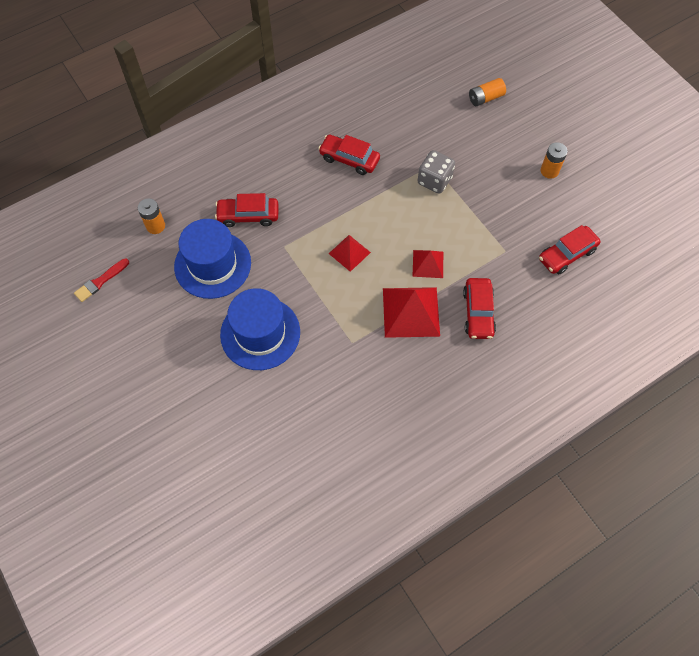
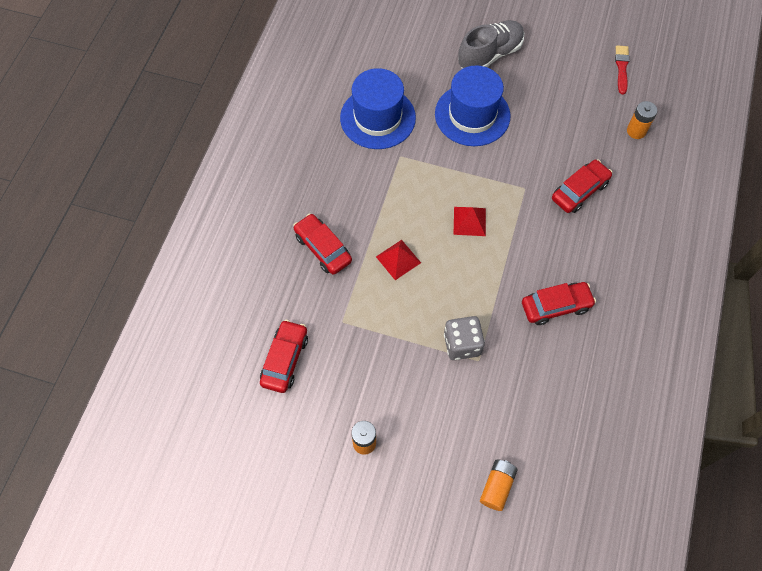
camera: 140 degrees right, 0 degrees up
(186, 377) = (490, 55): none -> grey shoe
(212, 264) = (560, 135): blue hat -> blue hat (377, 118)
(411, 312) = (377, 210): red pyramid -> none

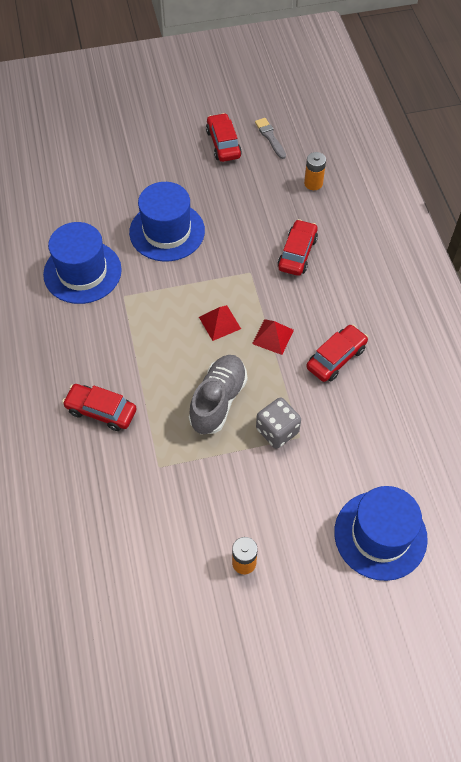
camera: 30 degrees left, 5 degrees down
(285, 360) = (126, 529): red car -> red car (223, 144)
(398, 259) = (176, 386): red pyramid -> red pyramid (273, 336)
(490, 55) = (151, 174): grey shoe -> grey shoe (218, 400)
(497, 486) = (380, 535): orange battery -> blue hat
(621, 68) = (270, 137): red brush -> grey brush

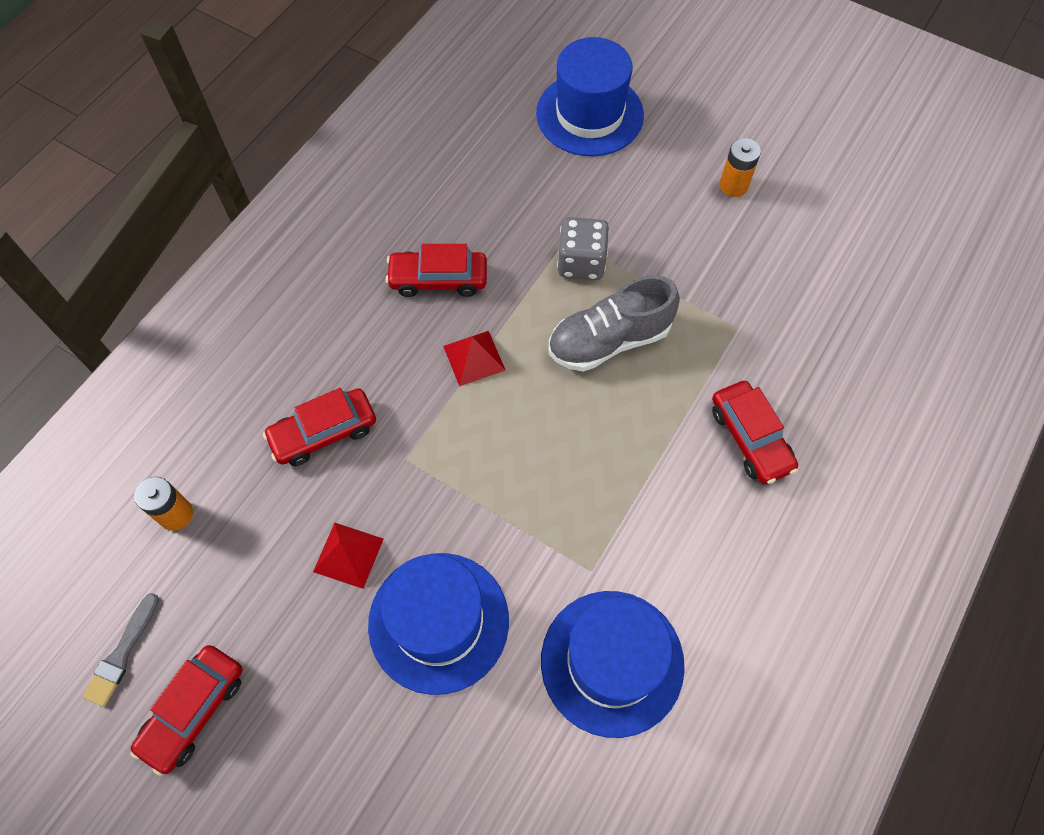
camera: 135 degrees left, 5 degrees up
(219, 323) = (513, 426): red pyramid -> red pyramid (348, 555)

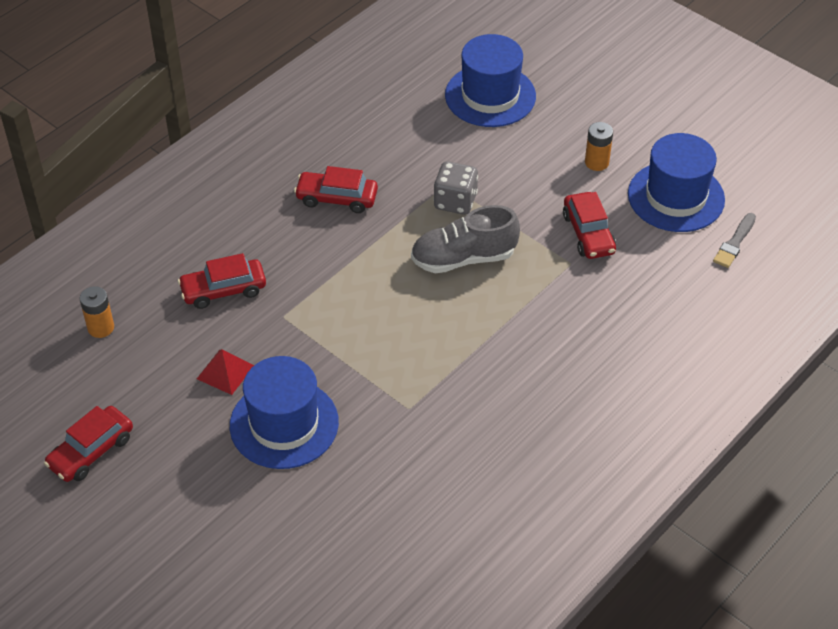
camera: 10 degrees right, 15 degrees down
(122, 653) = (45, 409): grey brush -> grey brush (734, 243)
(474, 358) = (352, 256): red pyramid -> none
(612, 662) = (409, 468): blue hat -> blue hat (676, 197)
(750, 438) = (559, 340): red car -> red car (588, 233)

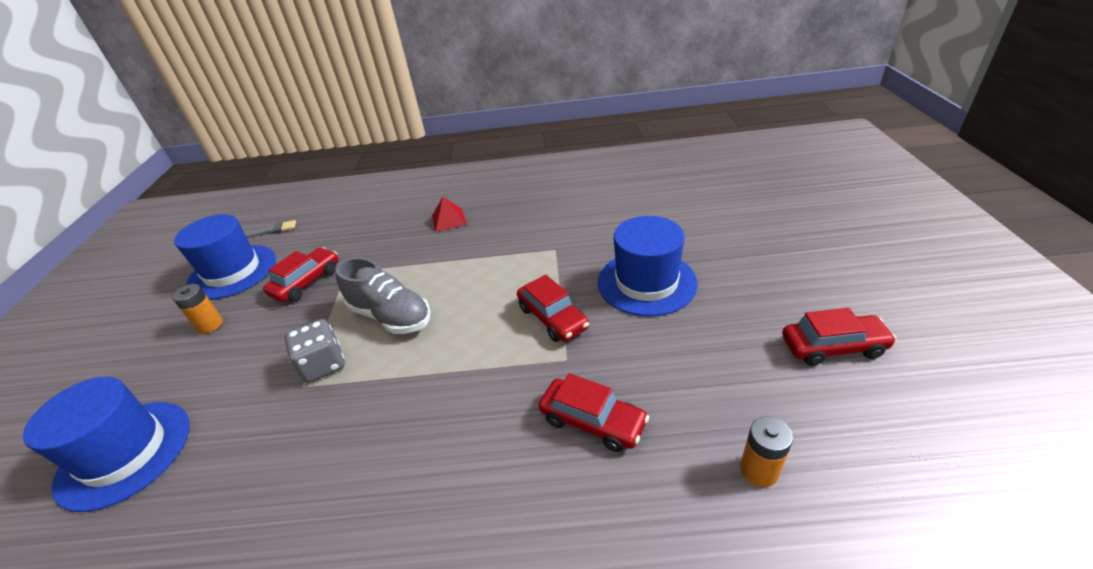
camera: 130 degrees left, 10 degrees down
(225, 372) = (659, 343): red pyramid -> red pyramid (448, 220)
(337, 198) = (387, 445): red car -> red car (552, 318)

